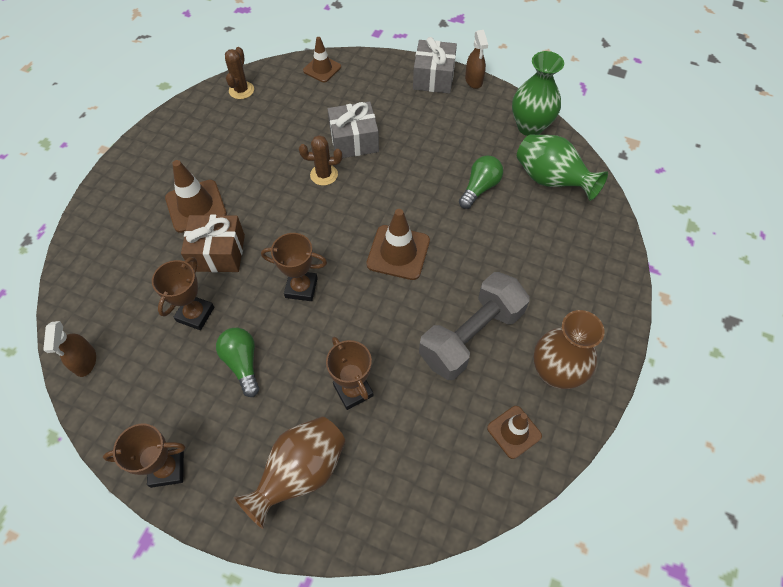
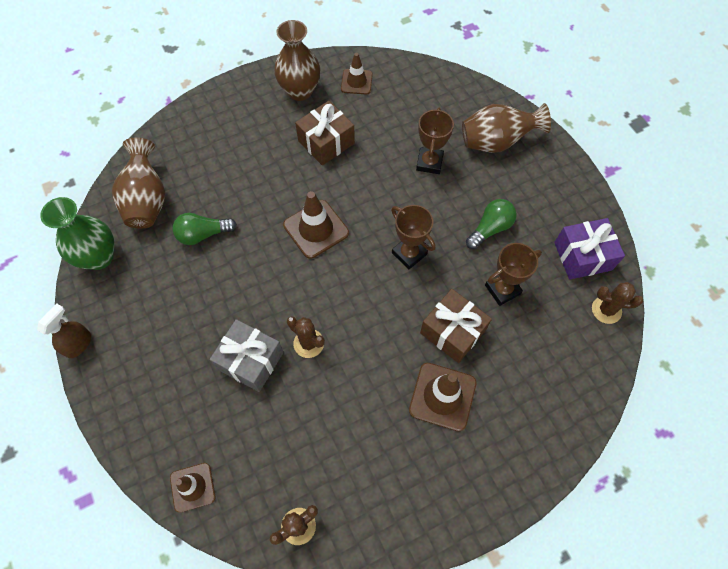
camera: 140 degrees left, 5 degrees up
(85, 362) = (606, 310): brown spray bottle -> brown cactus
(132, 401) = (582, 256): none -> purple gift
(167, 469) = (578, 197): brown trophy -> none
(242, 363) = (490, 228): green light bulb -> green light bulb turned 150 degrees counterclockwise
(433, 77) = (106, 378): grey gift -> none
(471, 336) = (326, 142): grey dumbbell -> brown gift
(551, 181) = (147, 200): green vase -> brown vase

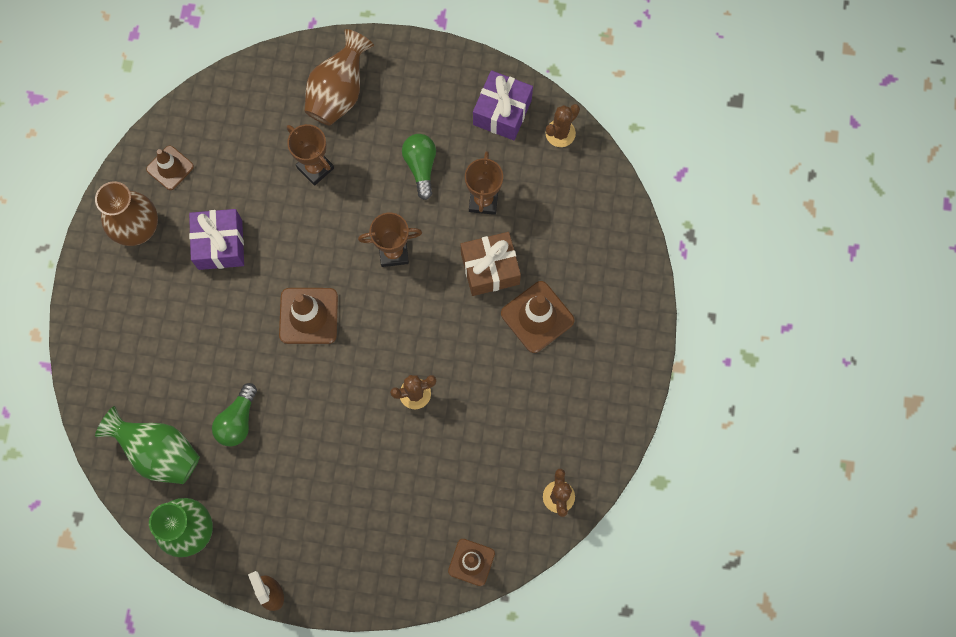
camera: 55 degrees left, 10 degrees up
(147, 200) = (159, 452): brown vase -> green vase
(250, 360) = (395, 452): grey gift -> none
(326, 142) = (220, 244): brown gift -> purple gift

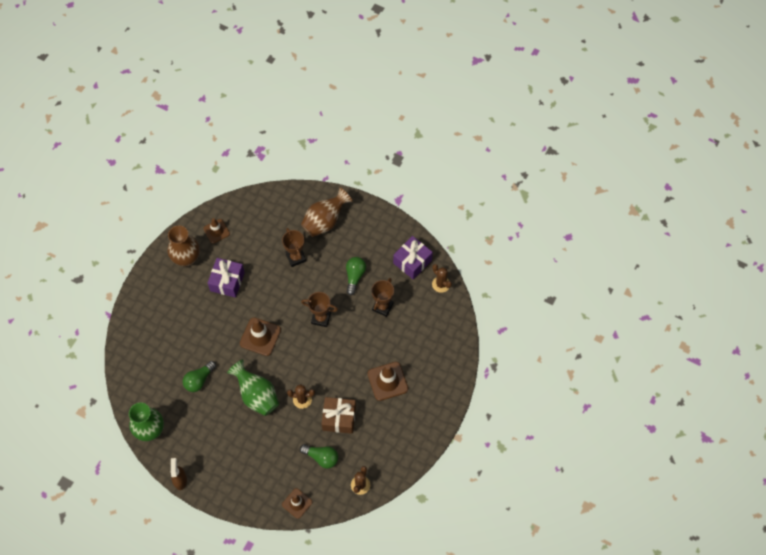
camera: 20 degrees right, 10 degrees down
(159, 452) = (150, 382): green vase -> green vase (256, 395)
(481, 475) = (321, 457): none -> green light bulb
(490, 269) = (371, 345): brown gift -> brown gift (339, 418)
(560, 133) = (441, 284): brown cactus -> brown cactus turned 75 degrees clockwise

